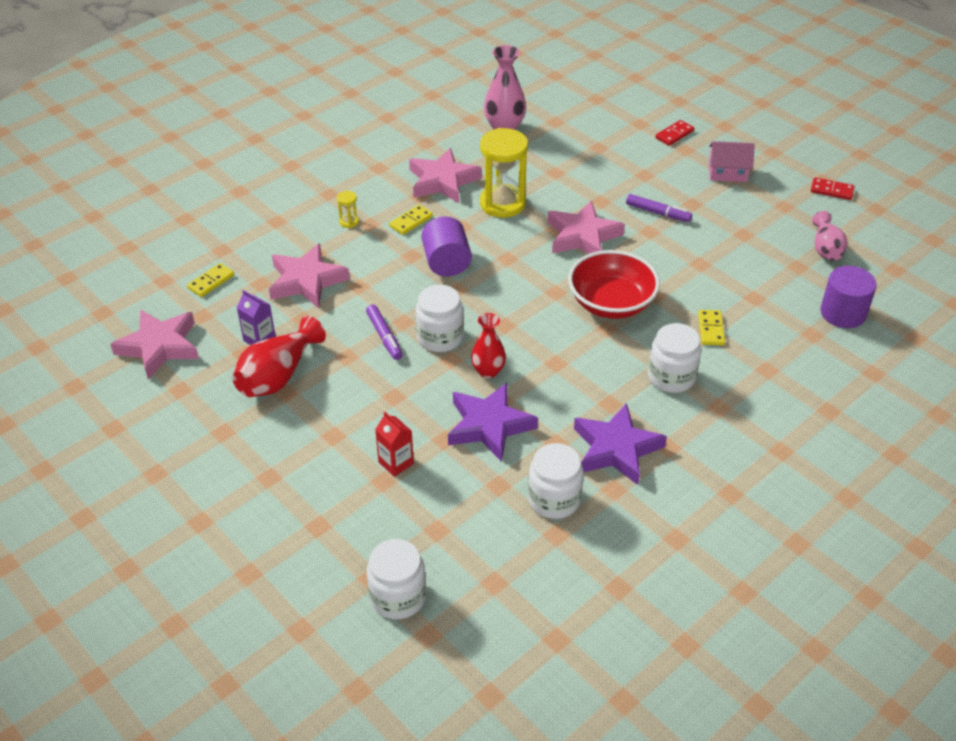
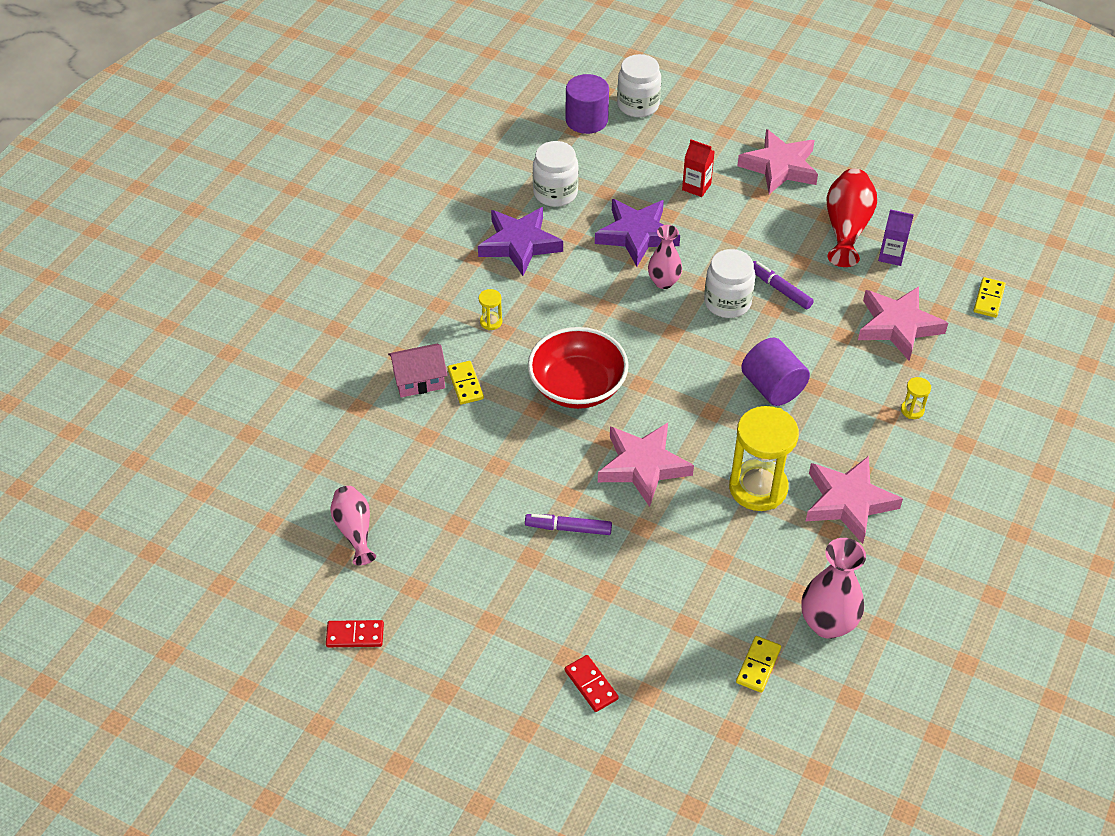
camera: 160 degrees right, 5 degrees up
(159, 347) = (972, 225): pink star -> pink star (779, 167)
(411, 221) = (845, 431): yellow domino -> yellow domino (758, 665)
(488, 371) = (664, 282): red vase -> pink vase
(671, 377) = (491, 322): white jar -> yellow hourglass
(674, 134) = (591, 685): red domino -> red domino turned 60 degrees counterclockwise
(727, 173) = (498, 627): pink house -> pink house (419, 380)
(843, 313) = (328, 443): purple cylinder -> purple cylinder (586, 120)

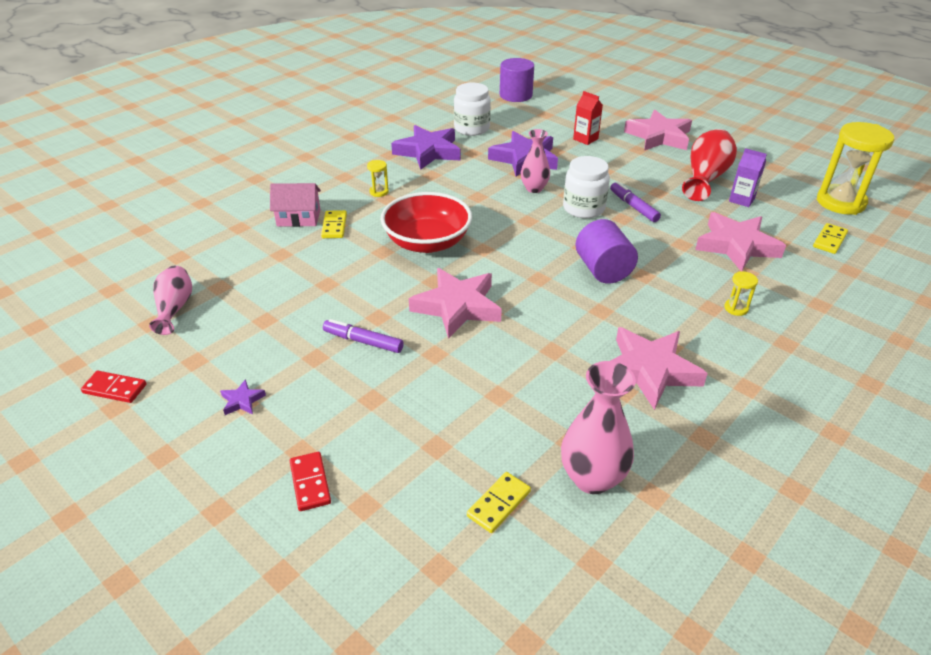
camera: 15 degrees right, 10 degrees down
(486, 620) = (242, 401): none -> purple star
(638, 105) = (558, 92): white jar -> none
(758, 488) = (560, 342): yellow hourglass -> yellow hourglass (840, 202)

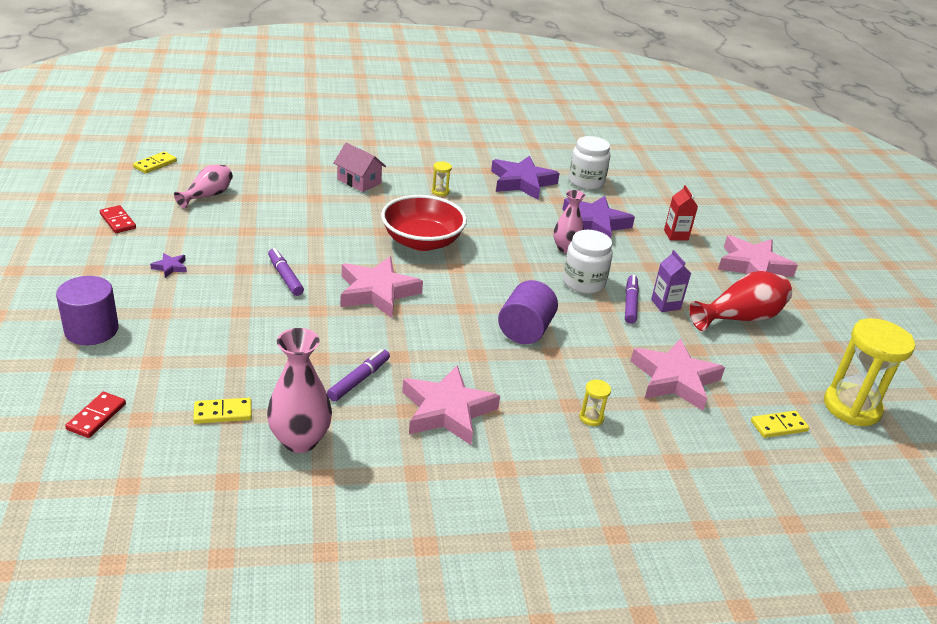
camera: 35 degrees right, 5 degrees down
(310, 483) = (142, 331): red domino -> red domino (96, 417)
(334, 226) = (374, 198): yellow domino -> yellow domino (155, 164)
(515, 95) = (668, 174): purple cylinder -> purple cylinder (91, 330)
(556, 392) = (359, 380): none -> purple marker
(741, 200) = (746, 351): purple carton -> purple carton (665, 304)

